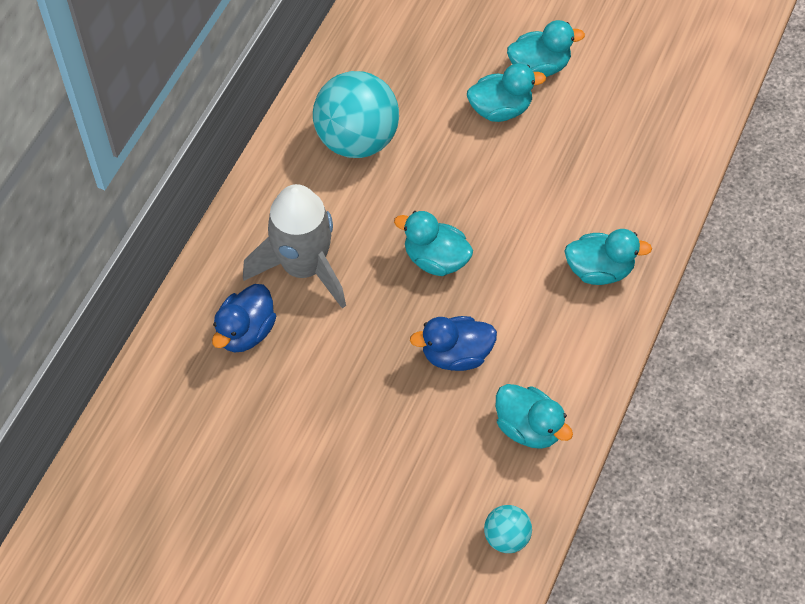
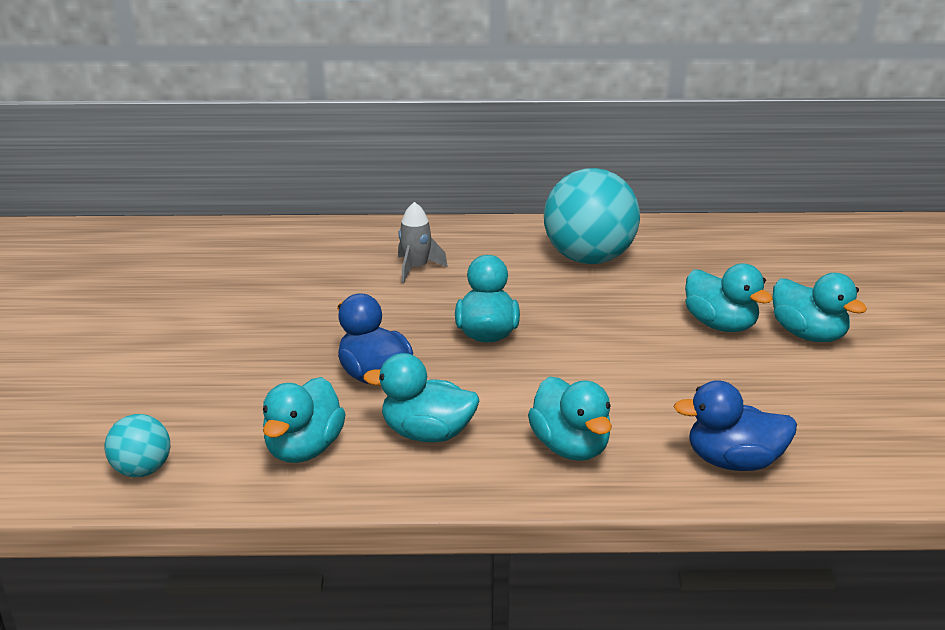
camera: 65 degrees right, 30 degrees down
(246, 332) = (323, 259): blue duck -> blue duck (733, 461)
(303, 267) = (416, 268): grey rocket -> grey rocket, size x0.48
(546, 346) = (427, 433): none -> turquoise duck

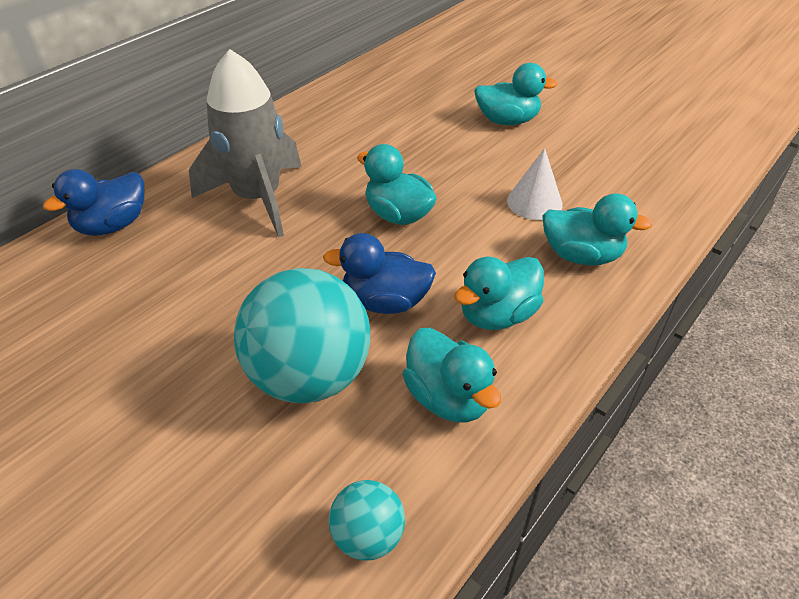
camera: 50 degrees left, 15 degrees up
(416, 268) = (257, 198): grey rocket -> grey rocket, size x2.09
(588, 259) = (360, 120): turquoise ball -> turquoise ball (309, 376)
(611, 391) = (534, 202): none -> white cone
(733, 461) = (657, 200): blue duck -> blue duck (113, 225)
(808, 335) = (554, 100): turquoise duck -> none

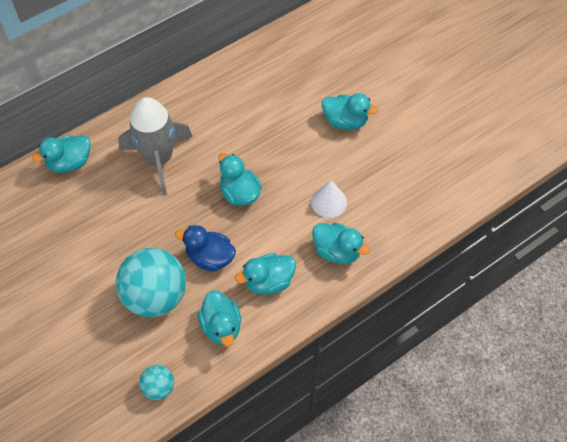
camera: 15 degrees right, 15 degrees up
(113, 225) = (69, 163): blue duck -> turquoise duck

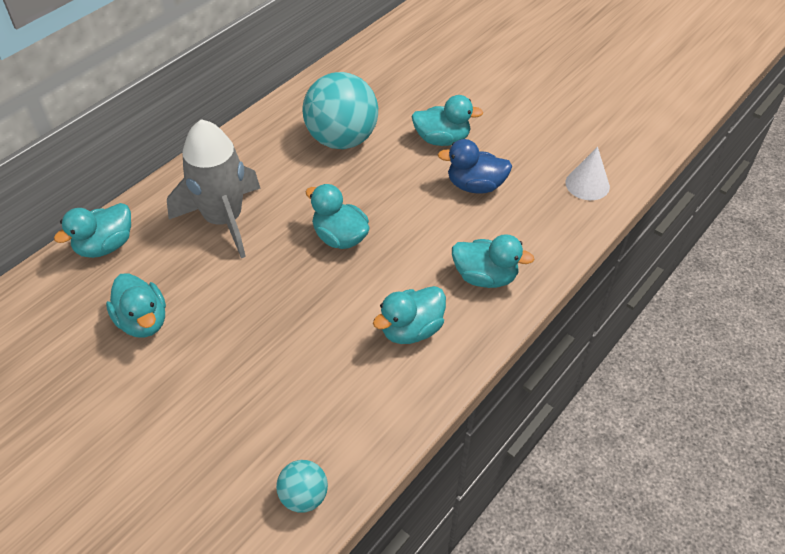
camera: 15 degrees left, 10 degrees down
(155, 296) = (265, 380): turquoise ball -> turquoise ball (342, 140)
(210, 258) = (325, 318): blue duck -> blue duck (475, 186)
(221, 327) = (367, 397): turquoise duck -> turquoise duck (143, 321)
(329, 202) = (454, 225): white cone -> white cone (587, 184)

